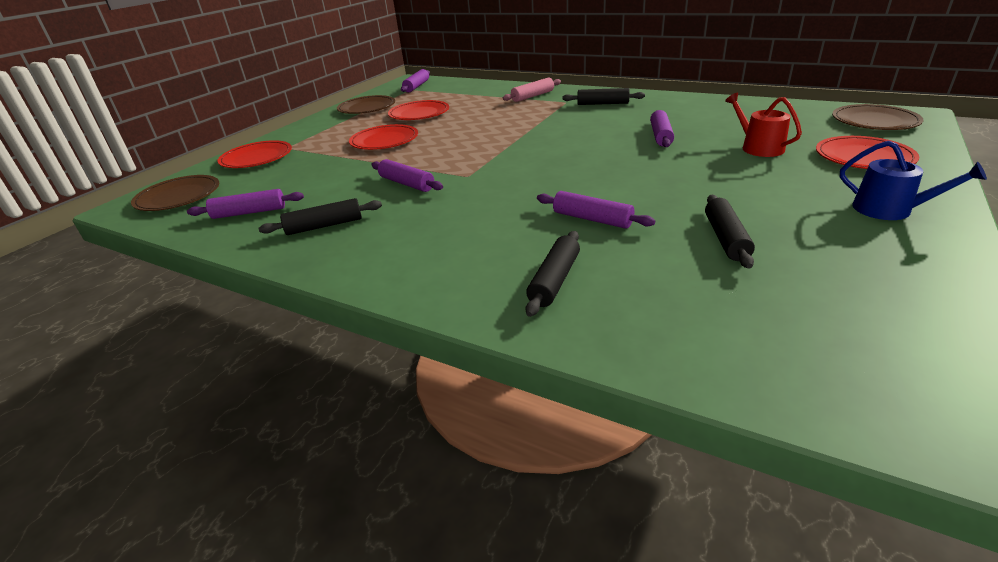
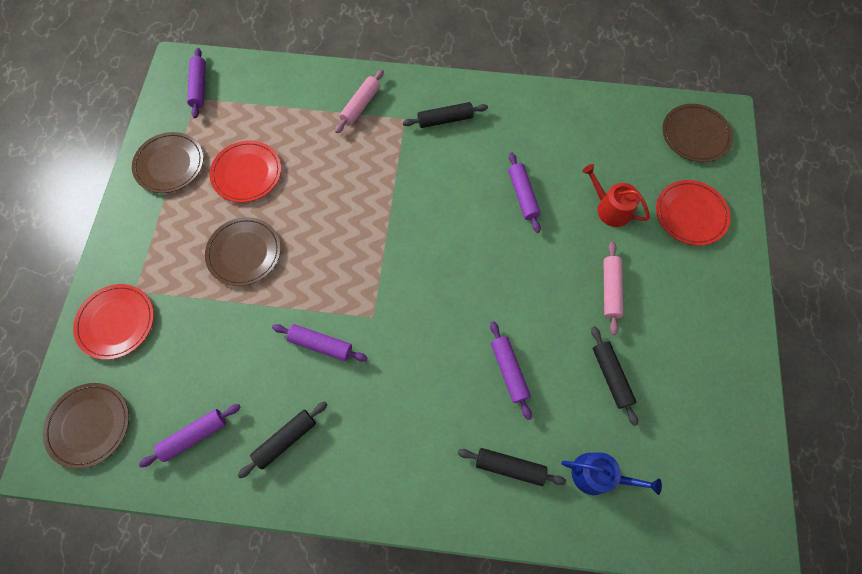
camera: 25 degrees left, 35 degrees up
(384, 140) = (244, 253): red plate -> brown plate
(554, 280) = (510, 467): black rolling pin -> black rolling pin turned 75 degrees counterclockwise
(592, 219) = (509, 371): purple rolling pin -> purple rolling pin turned 60 degrees clockwise
(744, 187) = (610, 290): none -> pink rolling pin
(890, 210) = (712, 305): blue watering can -> blue watering can (598, 475)

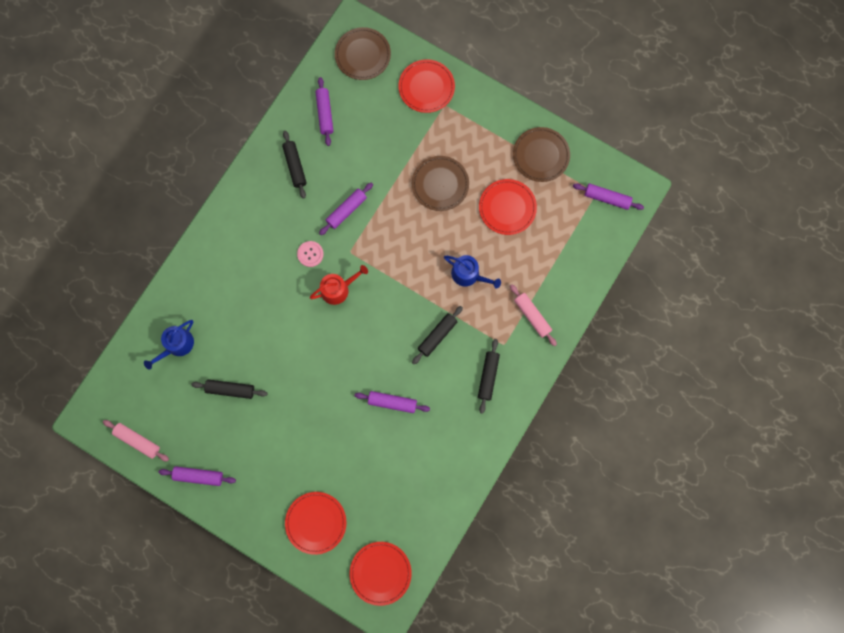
camera: 115 degrees right, 10 degrees up
(342, 180) = (468, 275): none -> blue watering can
(397, 362) = (310, 254): none -> pink button
(509, 371) = (268, 324): purple rolling pin -> purple rolling pin (198, 476)
(510, 467) = (209, 294): black rolling pin -> black rolling pin (437, 336)
(610, 208) = (350, 463): red watering can -> red watering can (338, 289)
(610, 290) = (288, 425): pink rolling pin -> pink rolling pin (137, 441)
(695, 135) = (380, 573): brown plate -> red plate

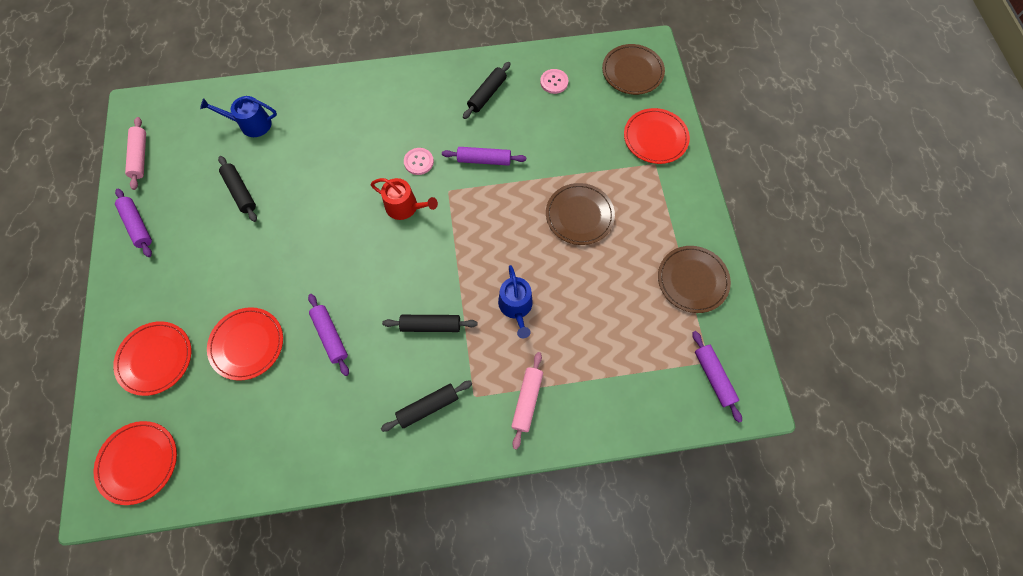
camera: 50 degrees right, 10 degrees down
(325, 113) = (554, 82): purple rolling pin -> pink button
(507, 208) = (613, 290): red plate -> red plate (247, 344)

